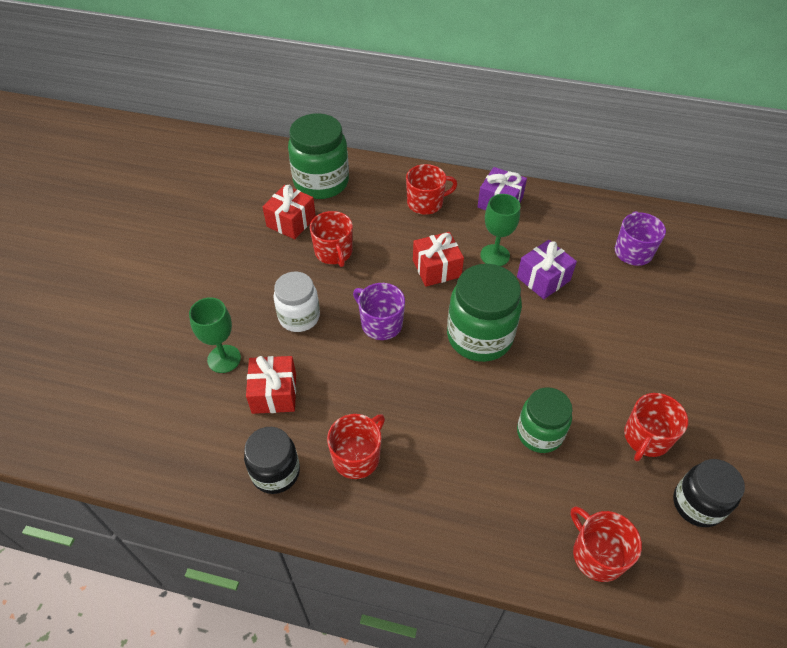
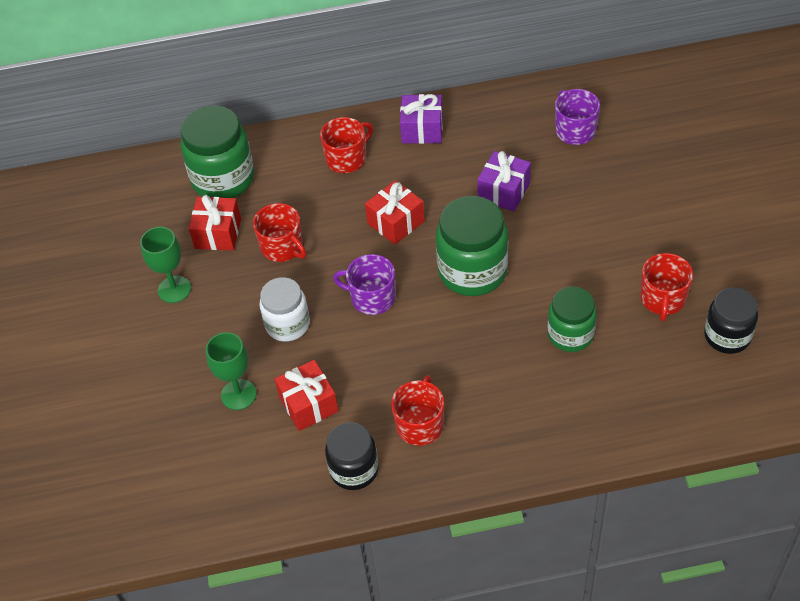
camera: 20 degrees left, 0 degrees up
(495, 255) = (445, 186): green goblet -> green goblet (174, 289)
(597, 554) = (665, 411): red mug -> none

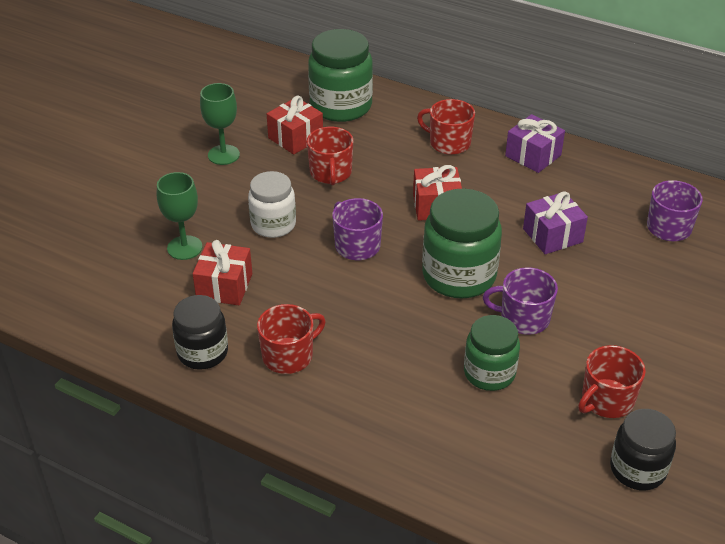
camera: 35 degrees right, 10 degrees down
(347, 159) = (449, 143): red mug -> red mug turned 150 degrees counterclockwise
(550, 274) = (523, 318): none -> purple mug

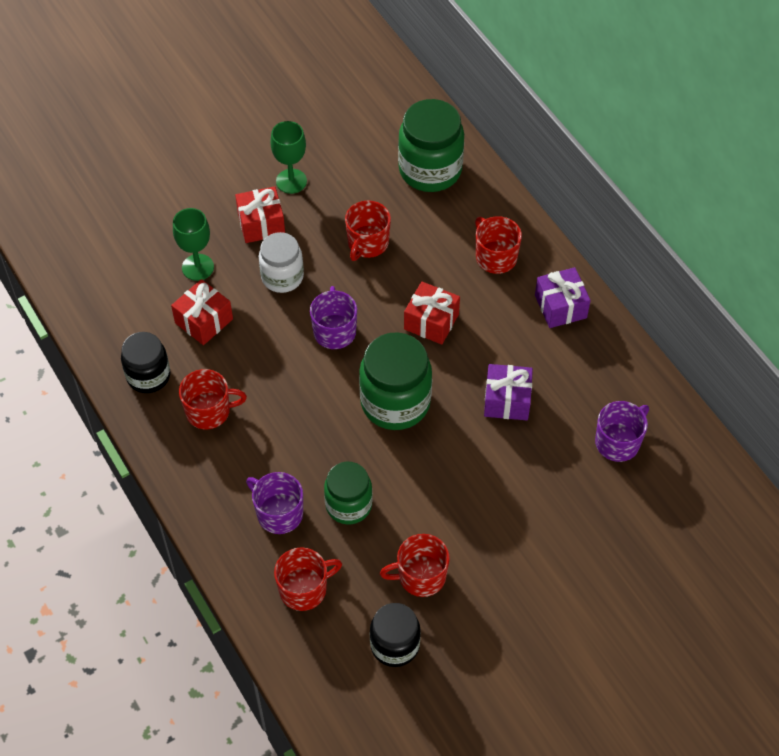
camera: 30 degrees right, 15 degrees up
(295, 138) = (365, 189): red gift -> red gift (261, 224)
(510, 463) = (304, 589): none -> red mug
(523, 318) = (416, 469): purple mug -> purple mug (278, 513)

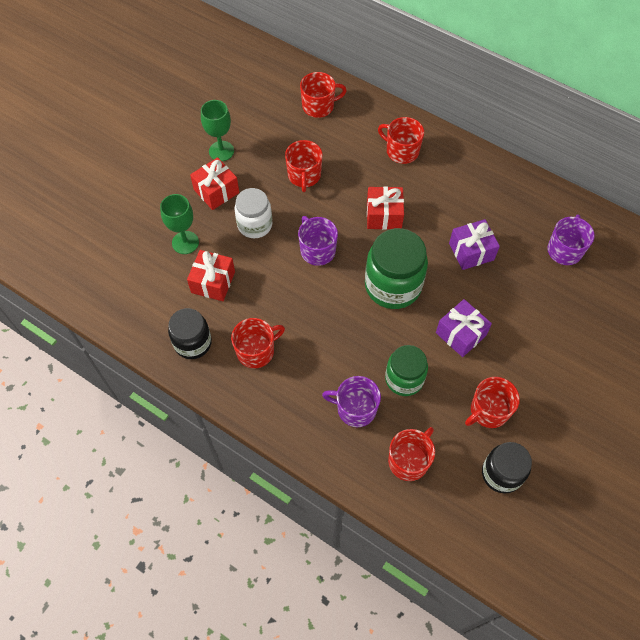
camera: 25 degrees left, 5 degrees up
(430, 170) = (319, 106): green jar -> red mug
(560, 306) = (467, 169): purple gift -> purple gift (460, 334)

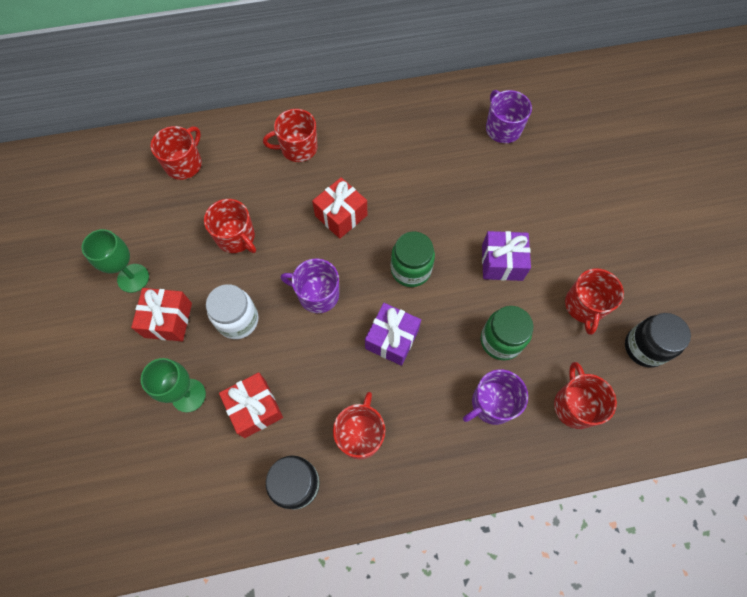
camera: 45 degrees left, 5 degrees up
(393, 286) = (410, 269): green jar -> green jar, size x0.64
(471, 251) = (439, 187): purple gift -> purple gift (392, 339)

